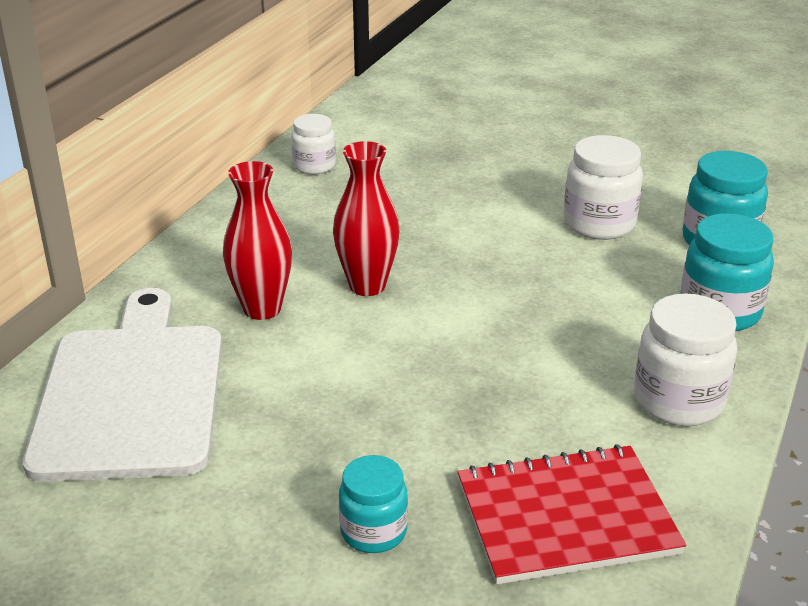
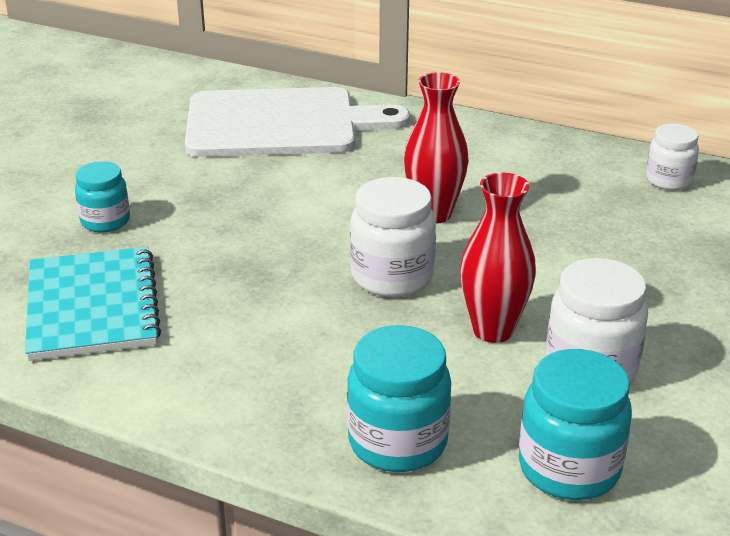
camera: 90 degrees right, 0 degrees up
(262, 309) = (392, 166): red vase -> red vase (493, 330)
(566, 517) = (92, 306): red notebook -> turquoise notebook
(678, 401) = (233, 387): white jar -> white jar (392, 277)

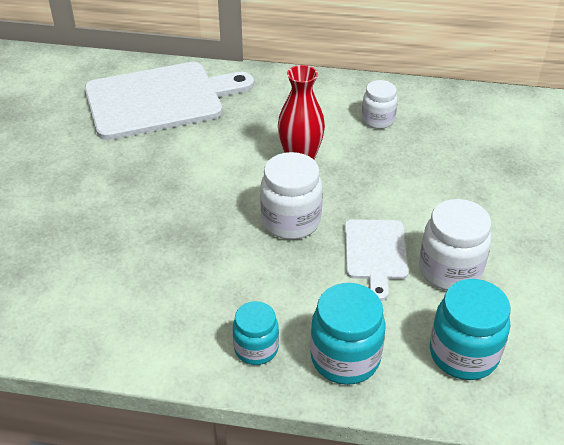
camera: 15 degrees left, 10 degrees up
(92, 306) = (82, 288): turquoise notebook -> none
(105, 221) = (61, 210): turquoise jar -> turquoise jar (256, 348)
(493, 330) = (375, 253): red vase -> white cutting board
(668, 180) = (447, 106): white jar -> white jar (378, 120)

